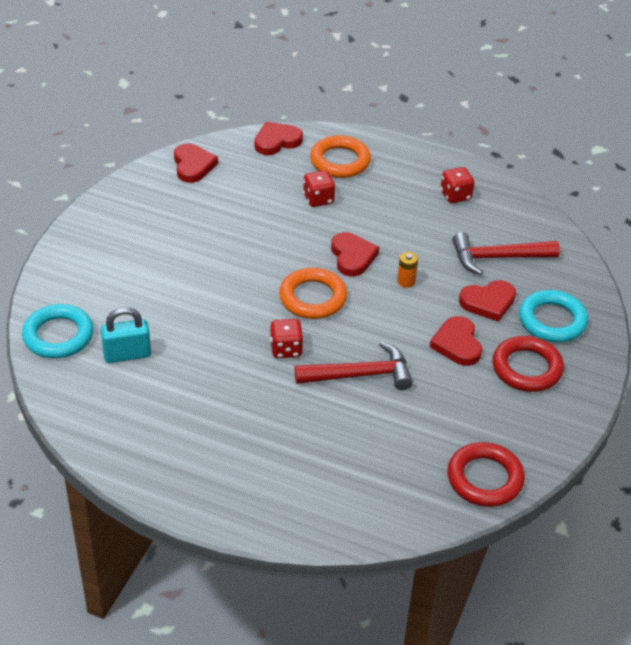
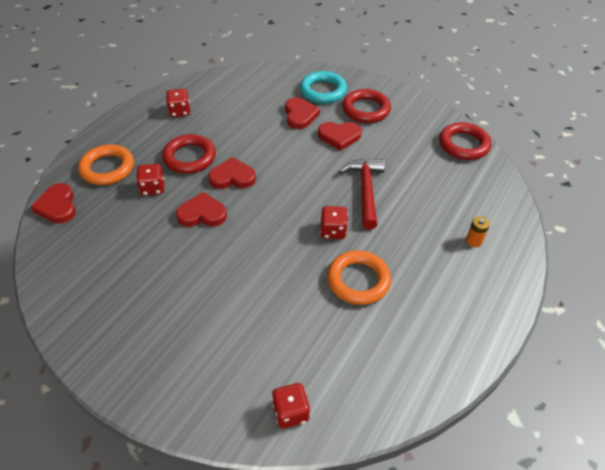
camera: 80 degrees left, 5 degrees up
(58, 336) = (290, 412): turquoise ring -> red dice
(127, 354) = (325, 349): turquoise padlock -> none
(193, 165) = (63, 274): red heart -> red heart (202, 214)
(313, 298) = (275, 207): orange ring -> orange ring (358, 280)
(375, 218) = (189, 157): none -> red ring
(406, 281) = (269, 152): orange battery -> orange battery (474, 241)
(498, 258) = (255, 103): red hammer -> none

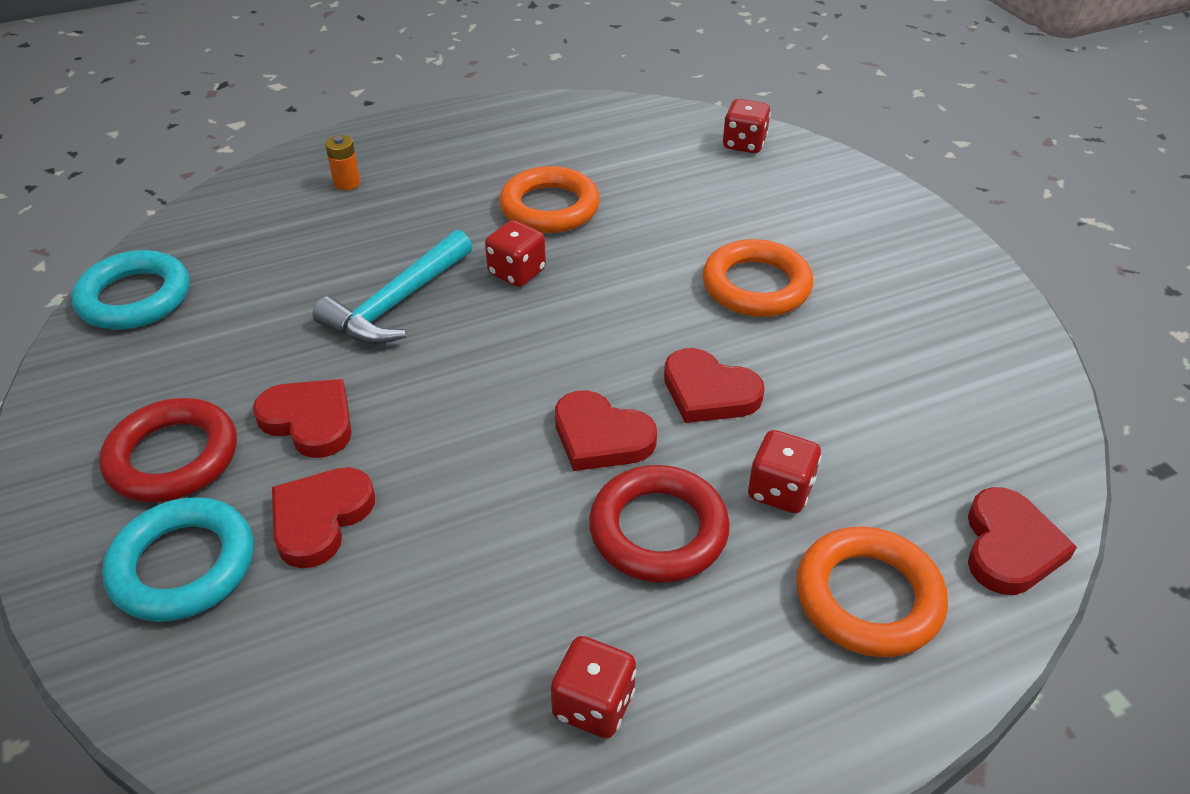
camera: 145 degrees left, 5 degrees down
(212, 282) = (756, 286): none -> orange ring
(365, 191) = (397, 303): red hammer -> turquoise hammer
(463, 145) = (135, 298): red ring -> turquoise ring

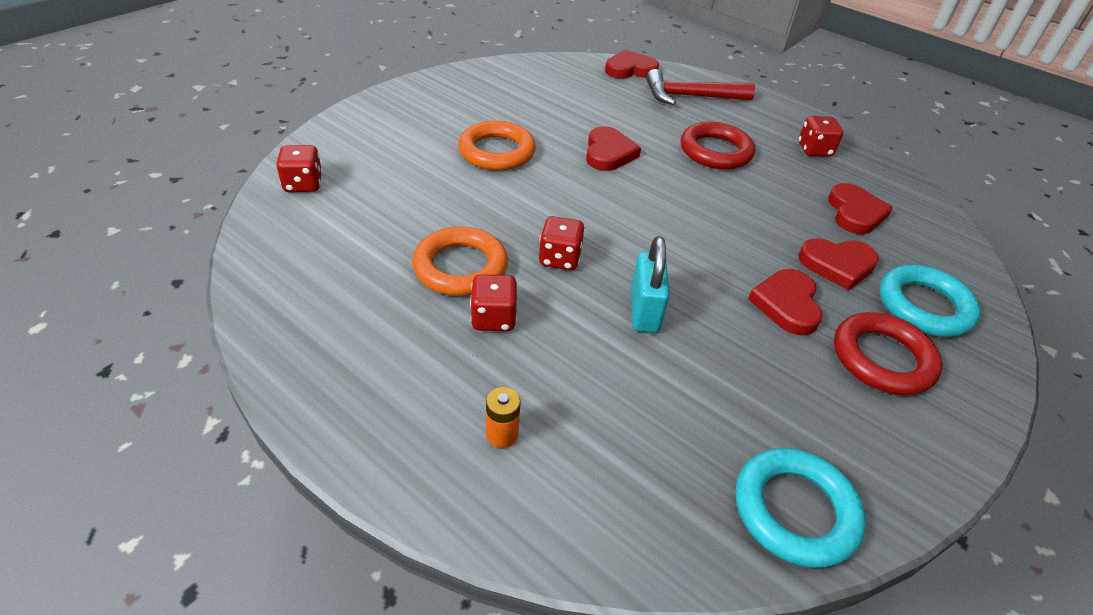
camera: 120 degrees left, 0 degrees up
(397, 303) = (644, 311): turquoise hammer -> turquoise padlock
(601, 437) = (677, 181): red heart -> red heart (855, 213)
(780, 491) = (656, 123): red dice -> red dice (493, 318)
(868, 598) = (691, 97): orange ring -> red hammer

